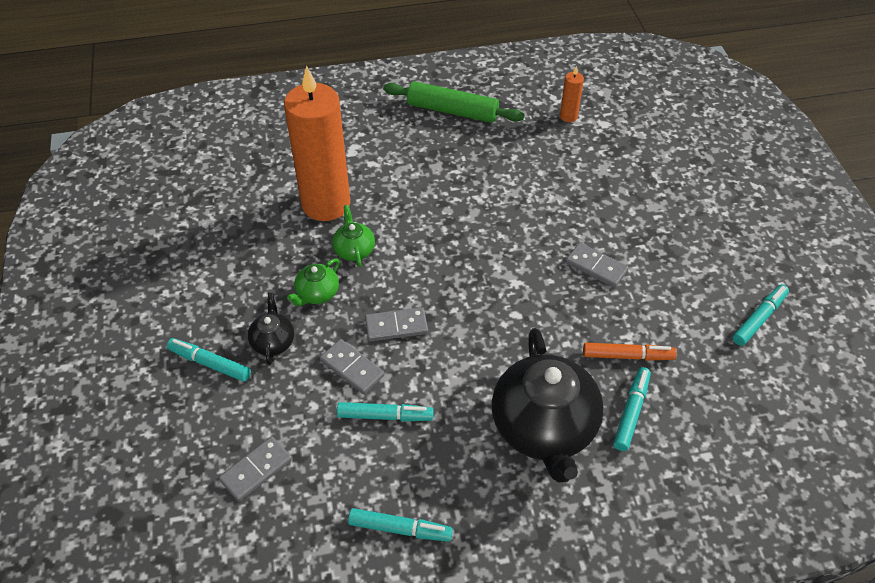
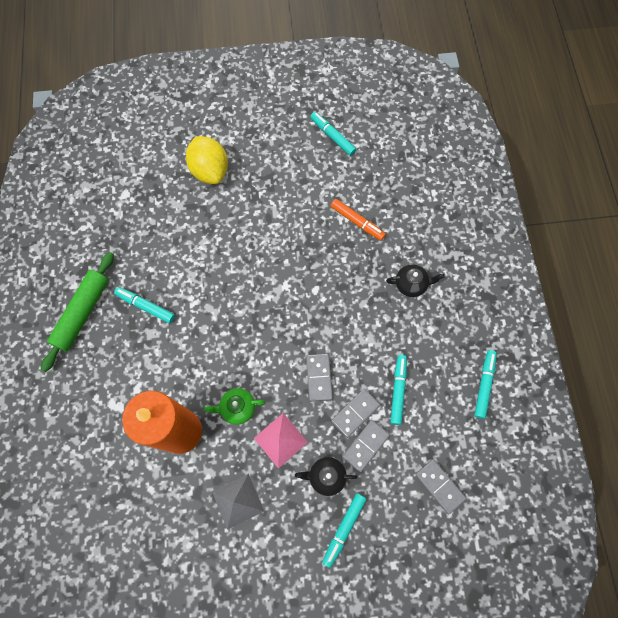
camera: 85 degrees left, 20 degrees up
(248, 260) = (237, 501): none -> grey pyramid
(317, 293) = (280, 440): green teapot -> pink pyramid
(544, 428) = (411, 284): black teapot -> black teapot, size x0.45
(568, 116) = (110, 219): orange candle -> none
(596, 267) = (276, 227): grey domino -> grey domino (365, 445)
(627, 356) = (357, 222): orange marker -> orange marker turned 120 degrees clockwise
(631, 412) = (401, 228): turquoise marker -> turquoise marker (146, 306)
(659, 193) = (210, 171): none -> yellow lemon

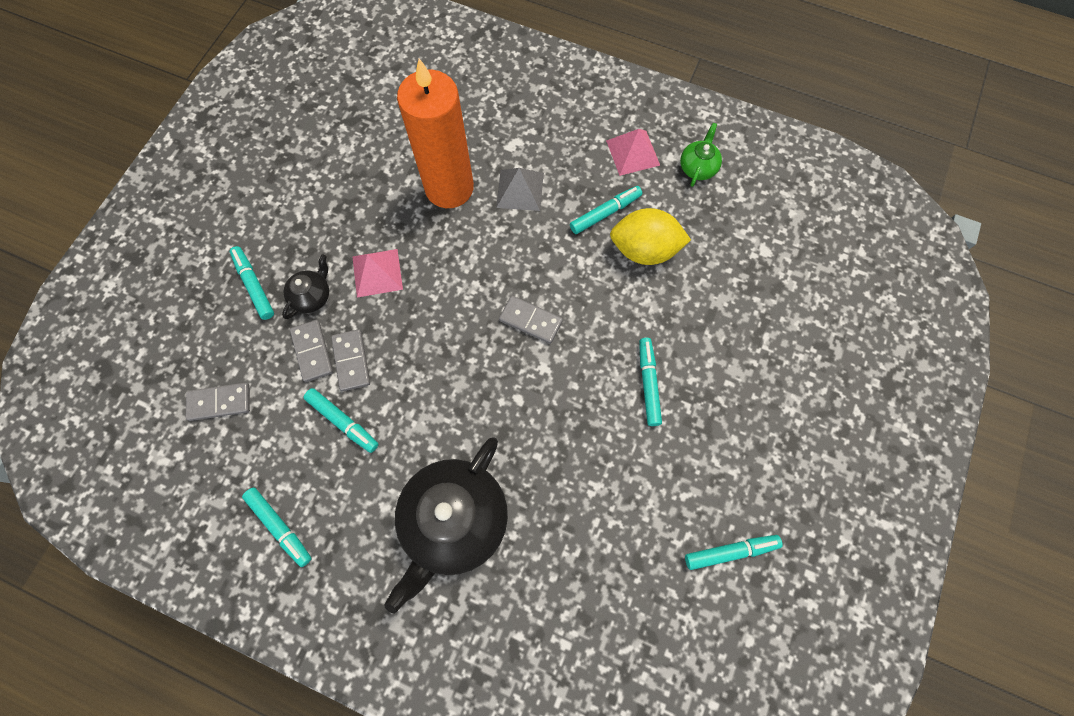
camera: 120 degrees right, 0 degrees up
(82, 313) = (633, 152): green rolling pin -> pink pyramid
(210, 171) = (752, 360): yellow lemon -> yellow lemon (644, 250)
(237, 408) = (437, 249): green teapot -> green teapot (698, 167)
(237, 501) = (349, 206): grey pyramid -> grey pyramid (520, 190)
(259, 220) = (648, 383): none -> turquoise marker
(319, 377) = (414, 345): grey domino -> grey domino (530, 321)
(357, 222) = (579, 505): orange marker -> none
(411, 284) = (454, 521): black teapot -> black teapot, size x2.21

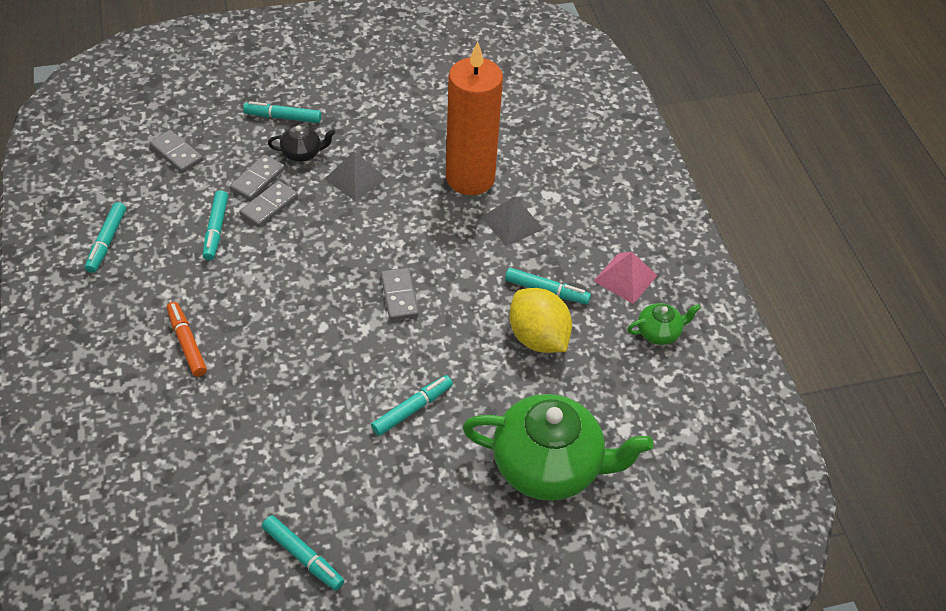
camera: 50 degrees right, 20 degrees down
(254, 285) = (283, 117): turquoise marker -> turquoise marker turned 105 degrees counterclockwise
(377, 273) = (355, 178): pink pyramid -> grey pyramid
(454, 521) = (187, 343): black teapot -> orange marker
(763, 322) = (548, 466): none -> green teapot

